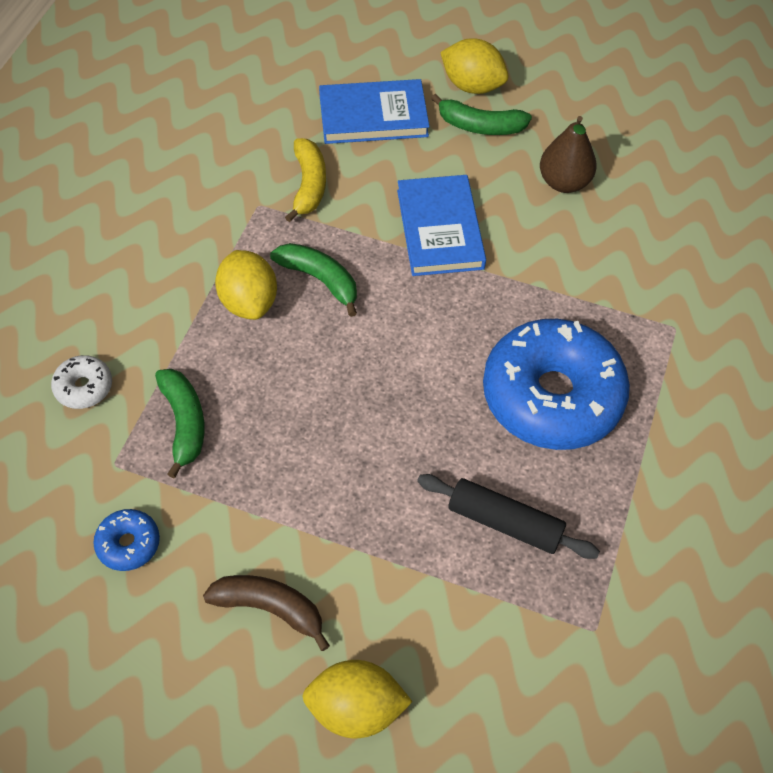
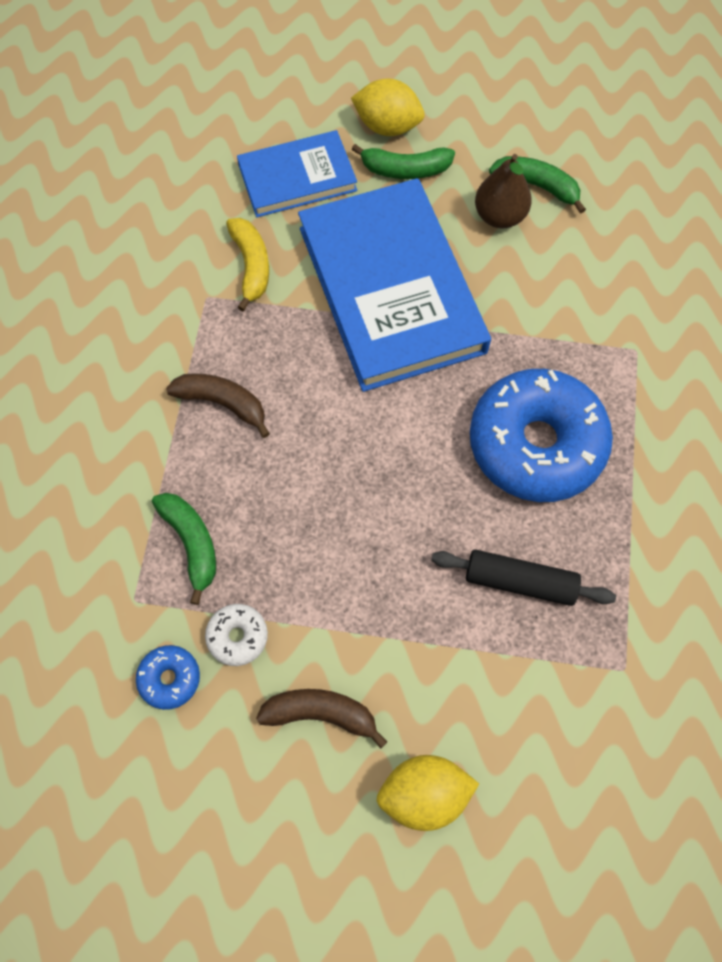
camera: 10 degrees left, 10 degrees up
(84, 387) = (83, 526): white donut -> white donut (237, 636)
(249, 302) = (223, 403): yellow lemon -> brown banana
(320, 280) = (287, 366): green banana -> green banana (537, 186)
(440, 229) = (391, 289): blue book -> blue book, size x1.81

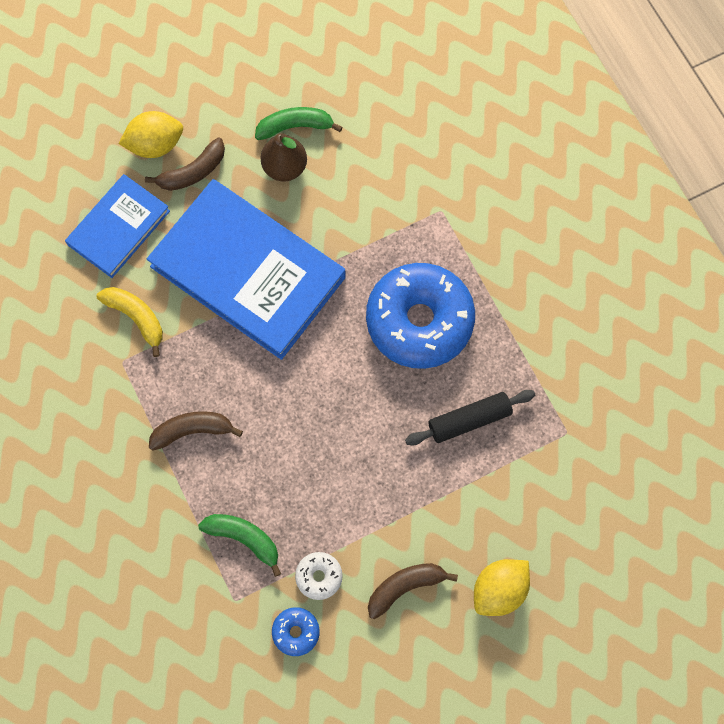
camera: 35 degrees left, 5 degrees up
(405, 170) = (193, 172): green banana -> brown banana

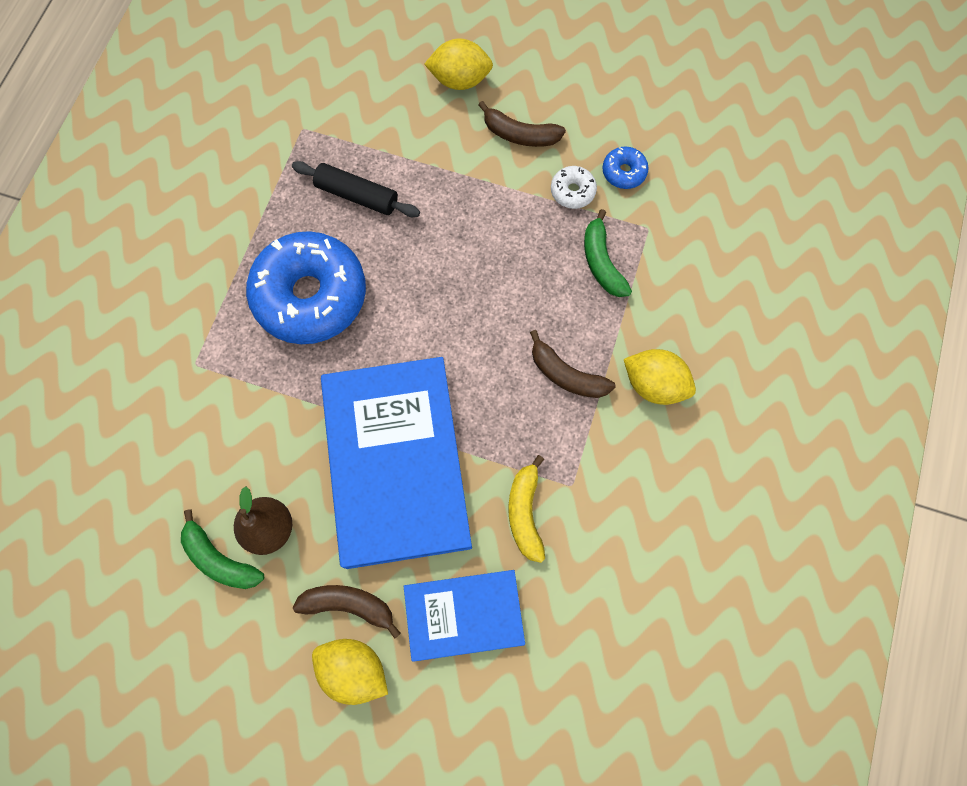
camera: 135 degrees left, 0 degrees up
(126, 480) = (654, 384): none -> yellow lemon

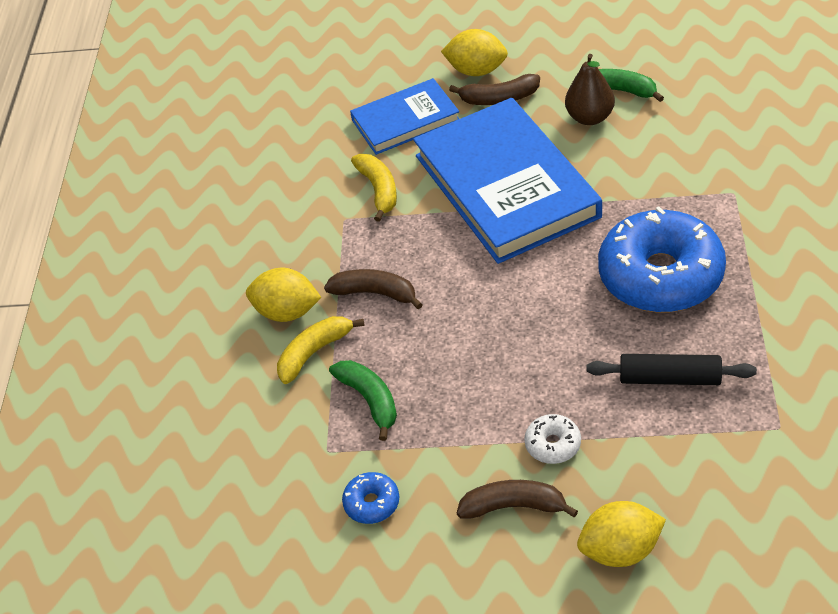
camera: 170 degrees right, 25 degrees down
(572, 191) = (426, 462): white donut -> white donut (553, 444)
(638, 328) = (314, 352): none -> yellow banana

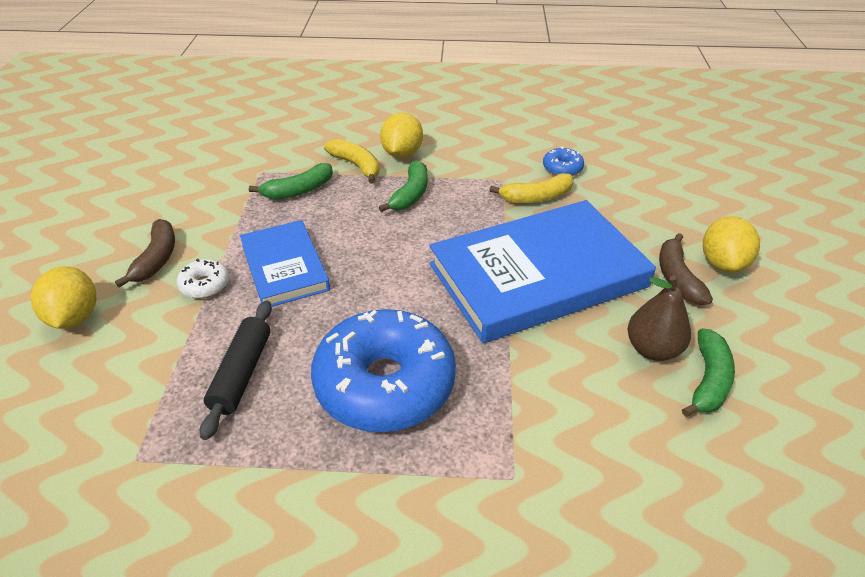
camera: 85 degrees right, 5 degrees down
(372, 503) = (202, 190): blue donut -> blue donut (562, 168)
(375, 293) = (410, 194): brown banana -> green banana
(405, 120) = (634, 214): blue book -> blue book (284, 267)

